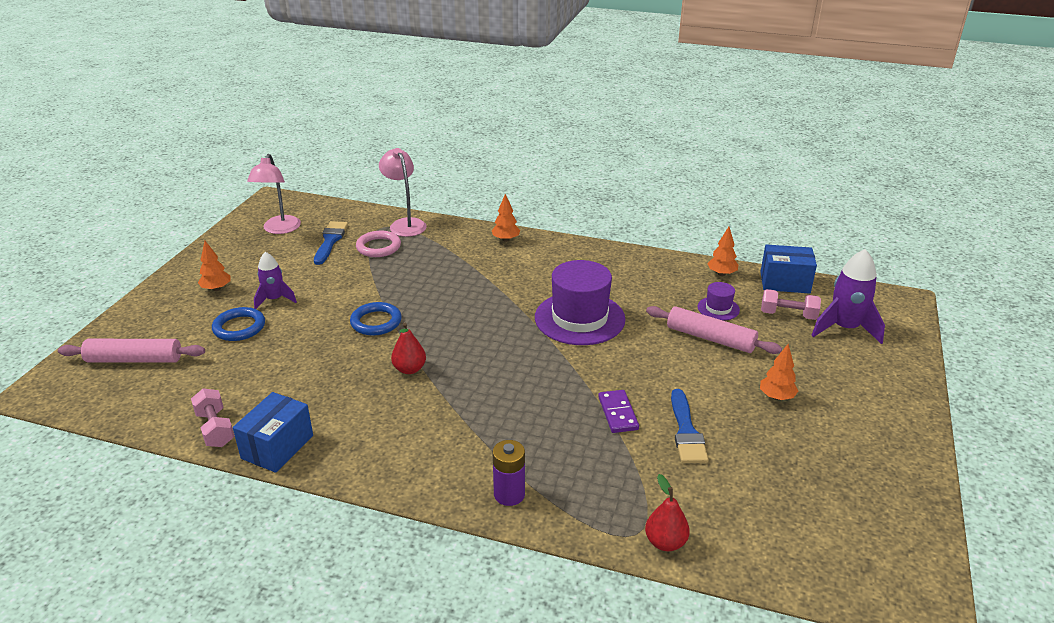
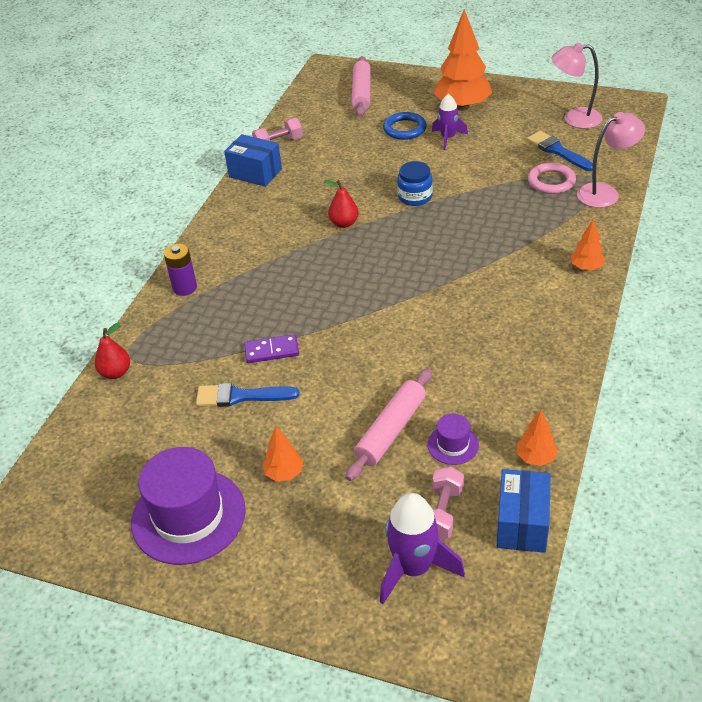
camera: 95 degrees right, 10 degrees up
(216, 289) = (462, 107): orange tree -> orange tree, size x2.08
(330, 241) = (557, 151): blue brush -> blue brush turned 135 degrees counterclockwise
(376, 322) = (415, 197): blue ring -> blue jar
(579, 318) = (426, 327): purple hat -> purple hat (188, 516)

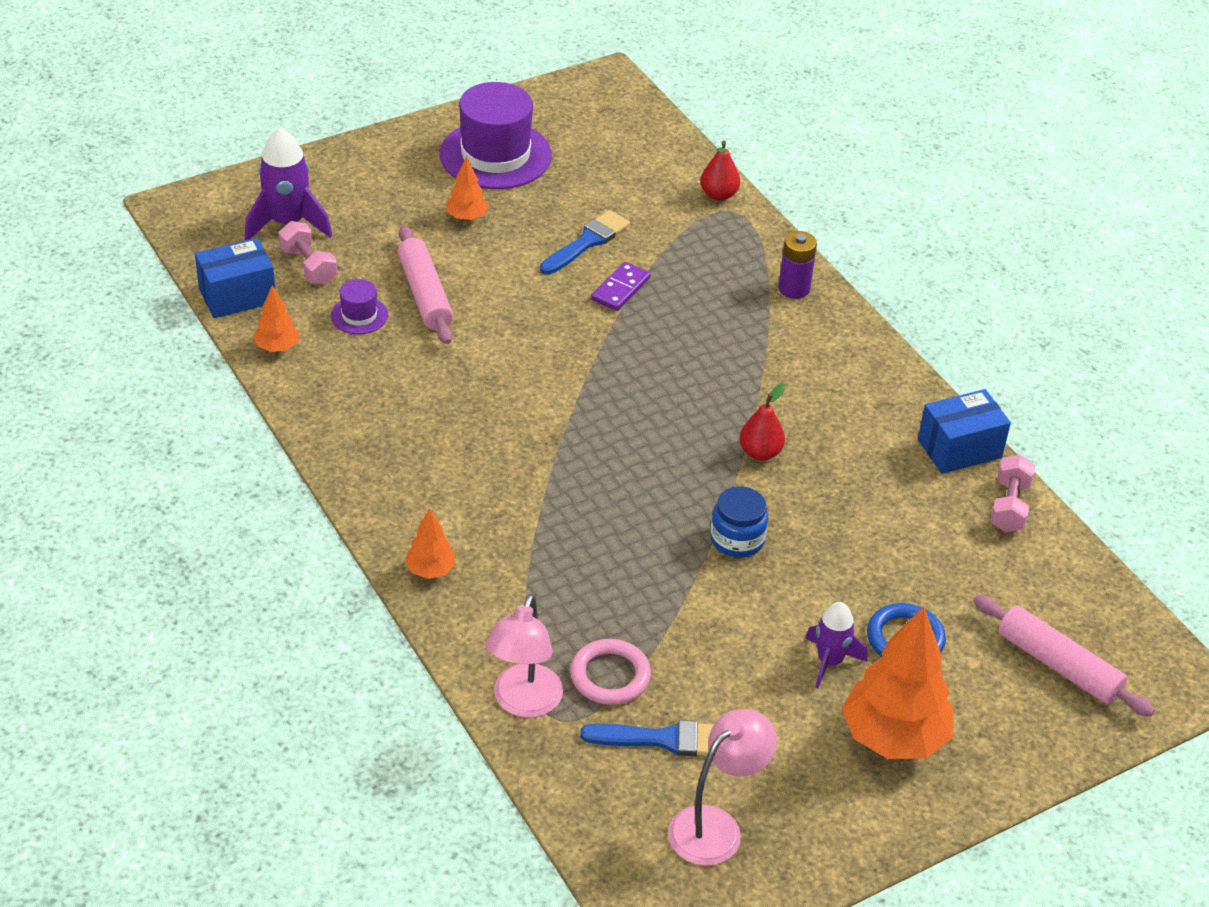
camera: 125 degrees right, 0 degrees up
(522, 524) = (237, 295): blue box -> blue box turned 75 degrees counterclockwise

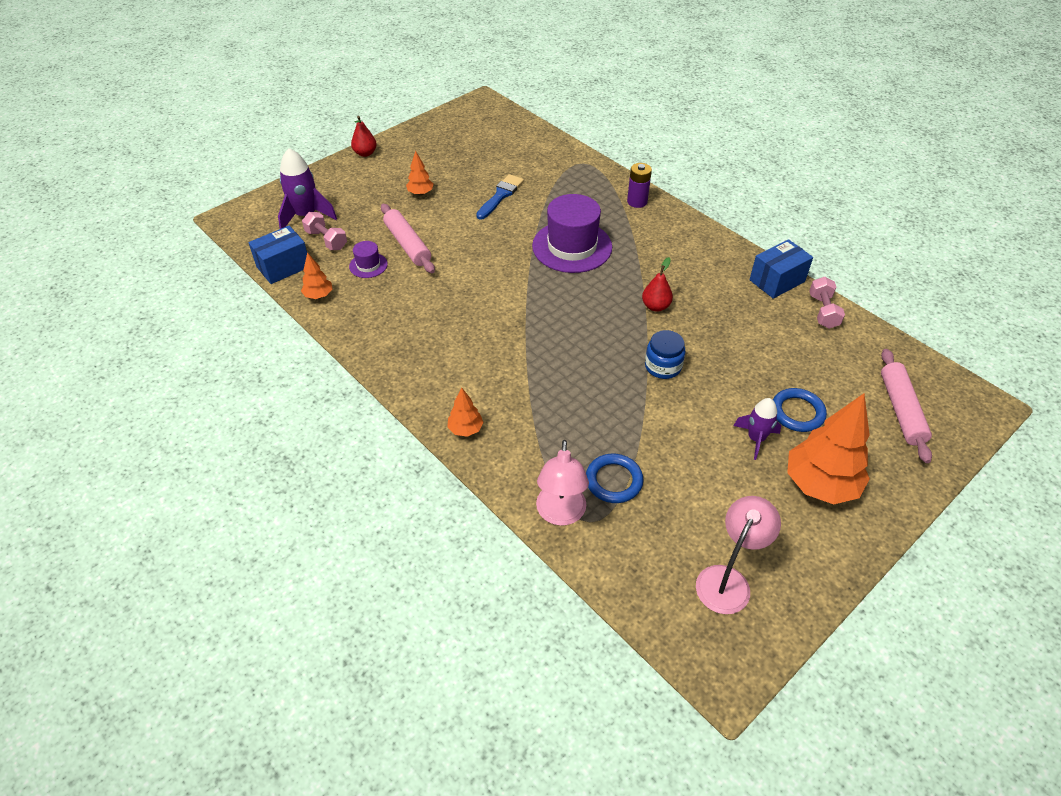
camera: 10 degrees left, 5 degrees up
(495, 155) = (427, 154): purple hat -> purple hat (572, 246)
(610, 676) = (614, 481): pink ring -> blue ring
(620, 289) = (531, 220): purple domino -> none
(664, 739) = (667, 520): blue brush -> none
(719, 195) = (571, 155): red pear -> red pear (365, 153)
(1058, 665) = (901, 410): pink rolling pin -> pink rolling pin turned 60 degrees clockwise

